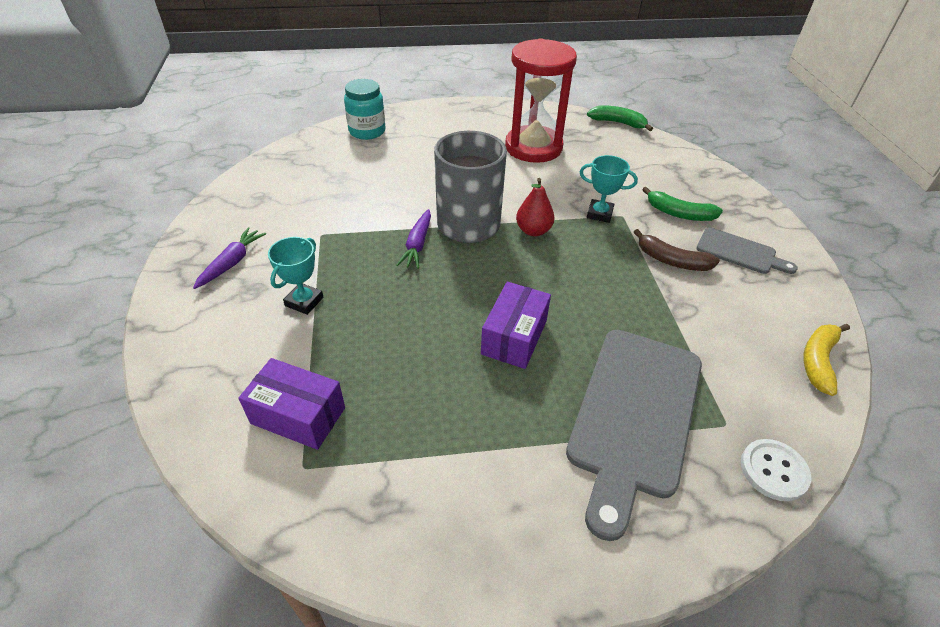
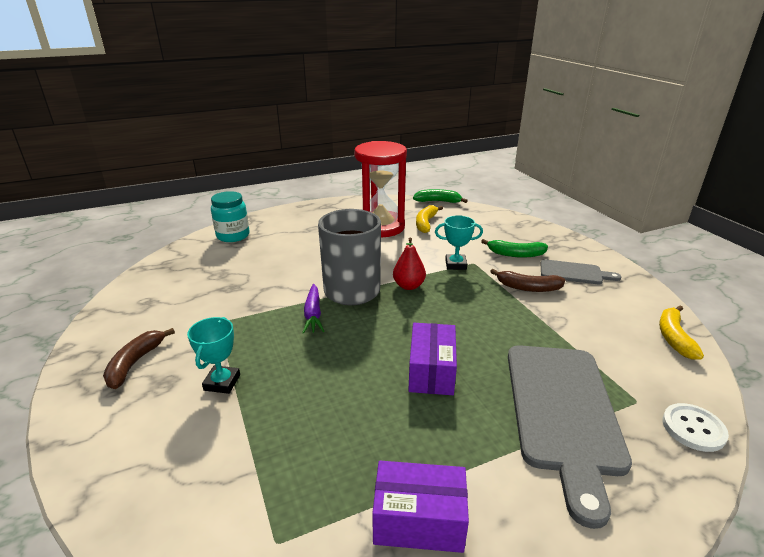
camera: 15 degrees left, 15 degrees down
(232, 263) = (135, 363): purple carrot -> brown banana
(298, 415) = (252, 491): purple box -> purple box (419, 520)
(589, 152) = (426, 223): none -> yellow banana

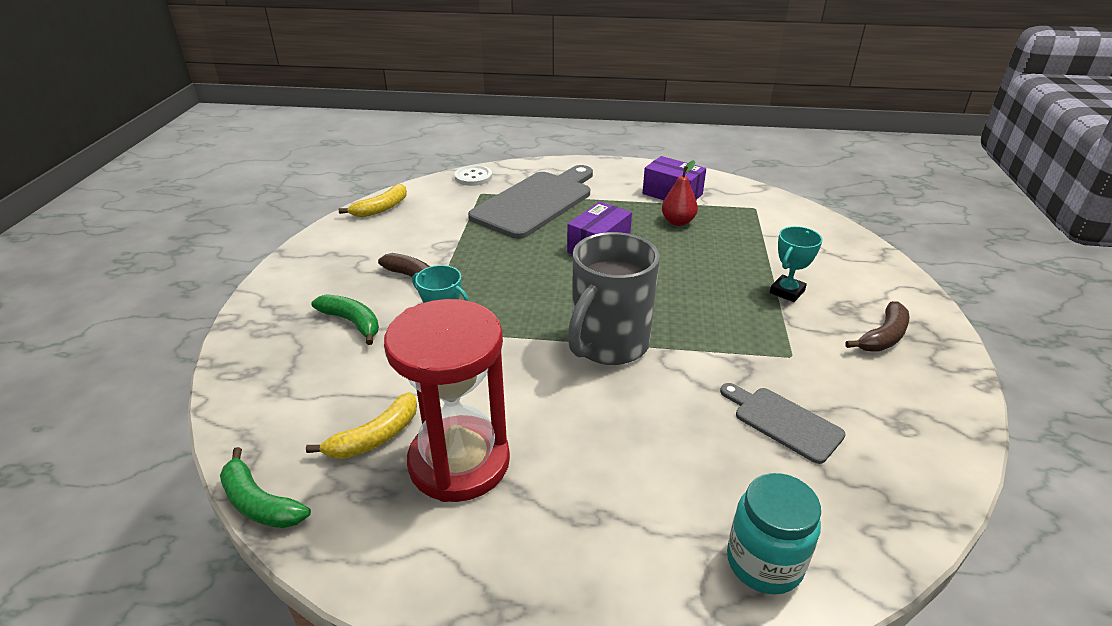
camera: 150 degrees left, 5 degrees up
(313, 314) = (674, 329): purple carrot -> none
(408, 286) = (536, 326): red pear -> red pear (678, 222)
(574, 273) = (339, 277): grey cutting board -> grey cutting board (783, 422)

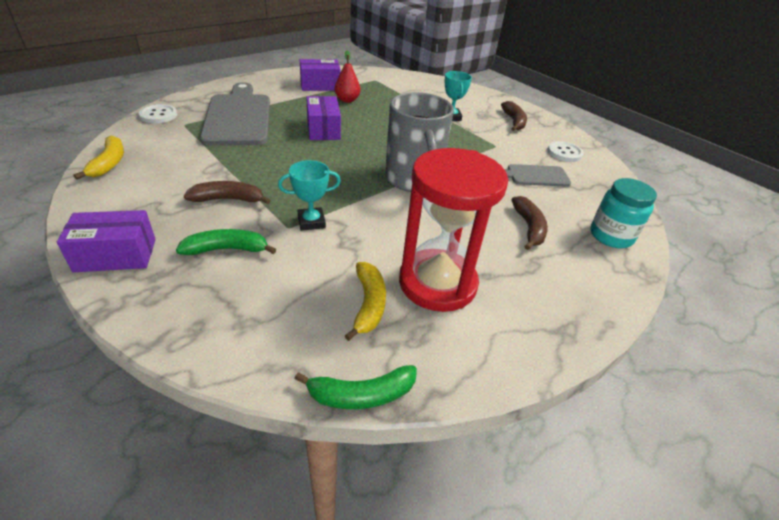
camera: 50 degrees left, 5 degrees up
(286, 286) = (116, 255): none -> purple box
(658, 476) = (529, 228): none -> brown banana
(896, 418) = (564, 153): none -> white button

